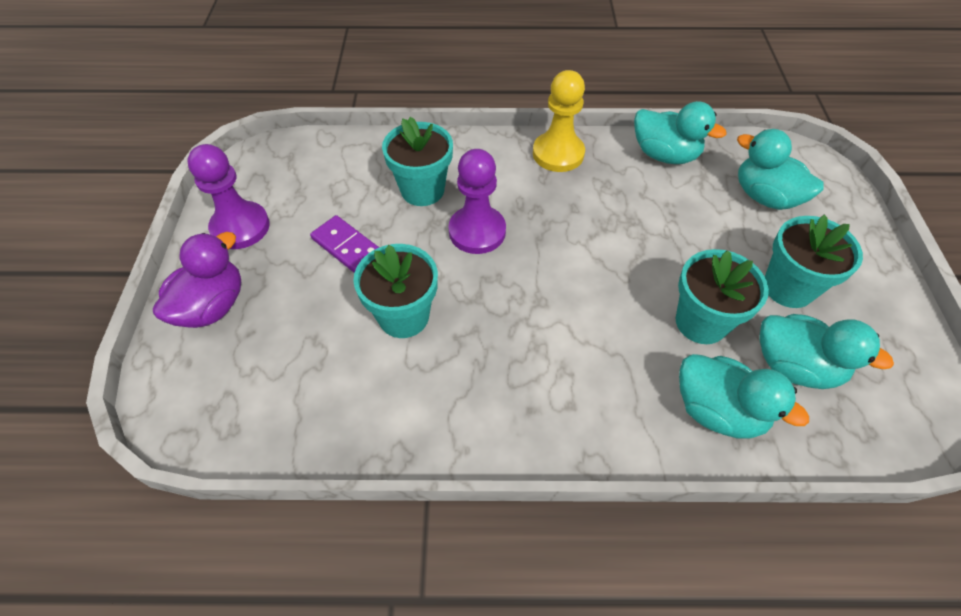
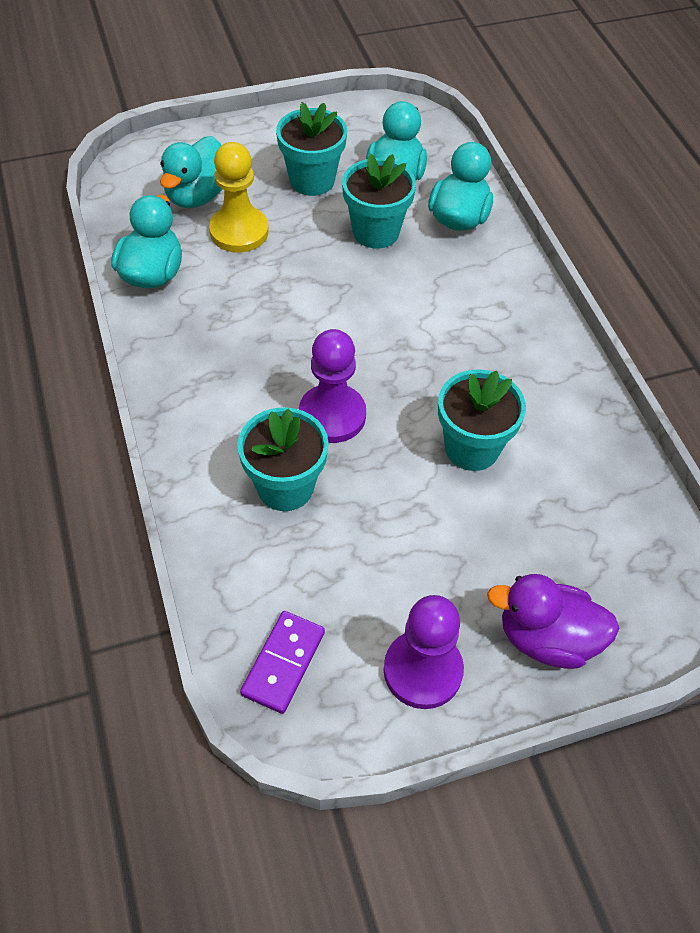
camera: 110 degrees left, 0 degrees up
(347, 247) = (405, 534): purple domino -> purple domino (283, 663)
(558, 154) = (177, 367): yellow pawn -> yellow pawn (239, 231)

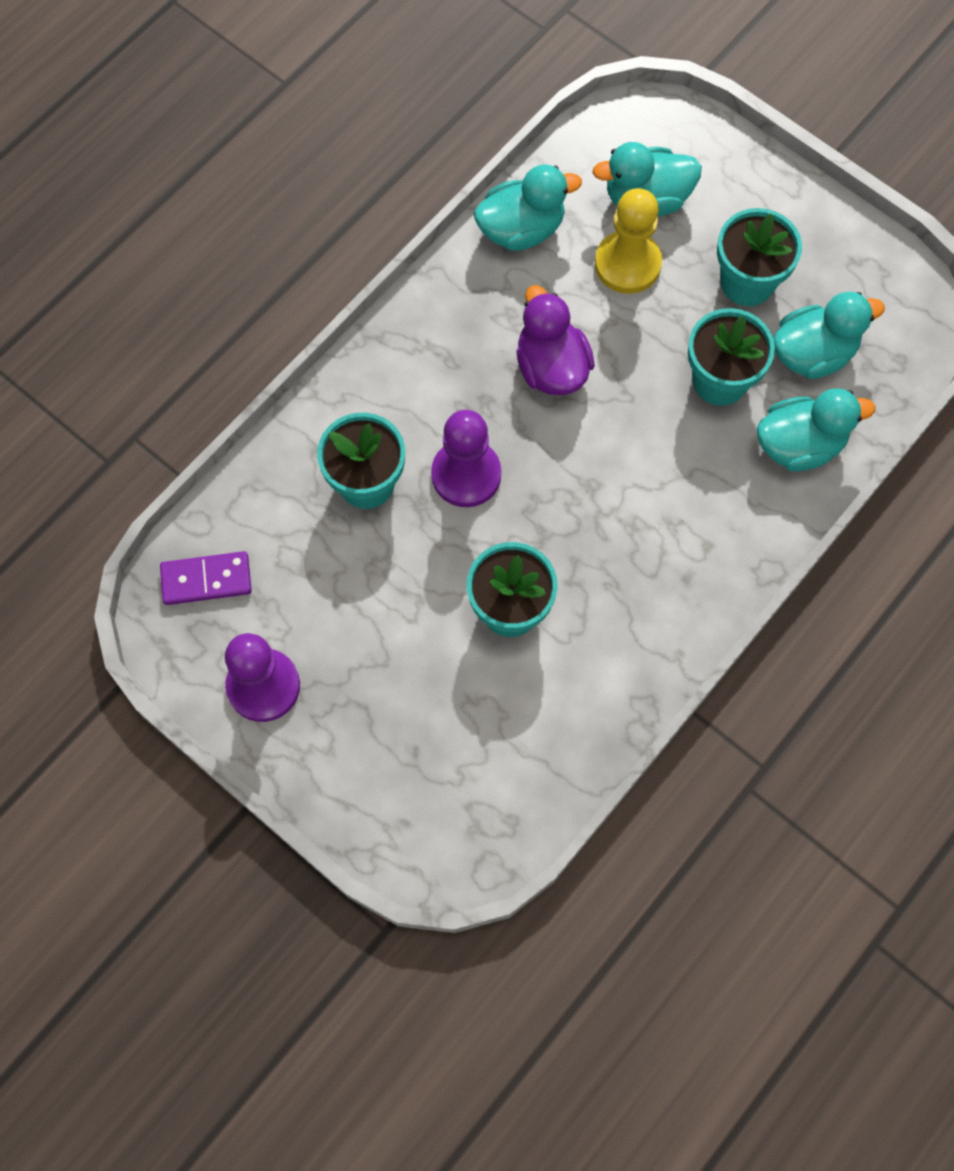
camera: 60 degrees right, 15 degrees up
(547, 638) = (352, 768): purple duck -> purple duck (551, 367)

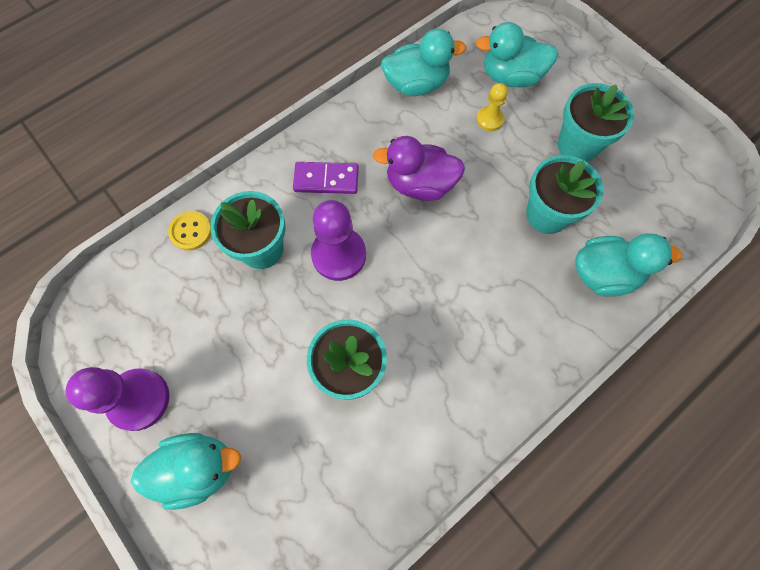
camera: 10 degrees right, 0 degrees up
(206, 579) = (120, 304): purple domino -> purple domino (326, 179)
(269, 475) = (191, 231): none -> yellow button
(551, 367) = (420, 184): purple duck -> purple duck turned 75 degrees counterclockwise
(627, 264) = (489, 119): yellow pawn -> yellow pawn, size x0.55
(813, 353) = (622, 205): turquoise duck -> turquoise duck (198, 468)

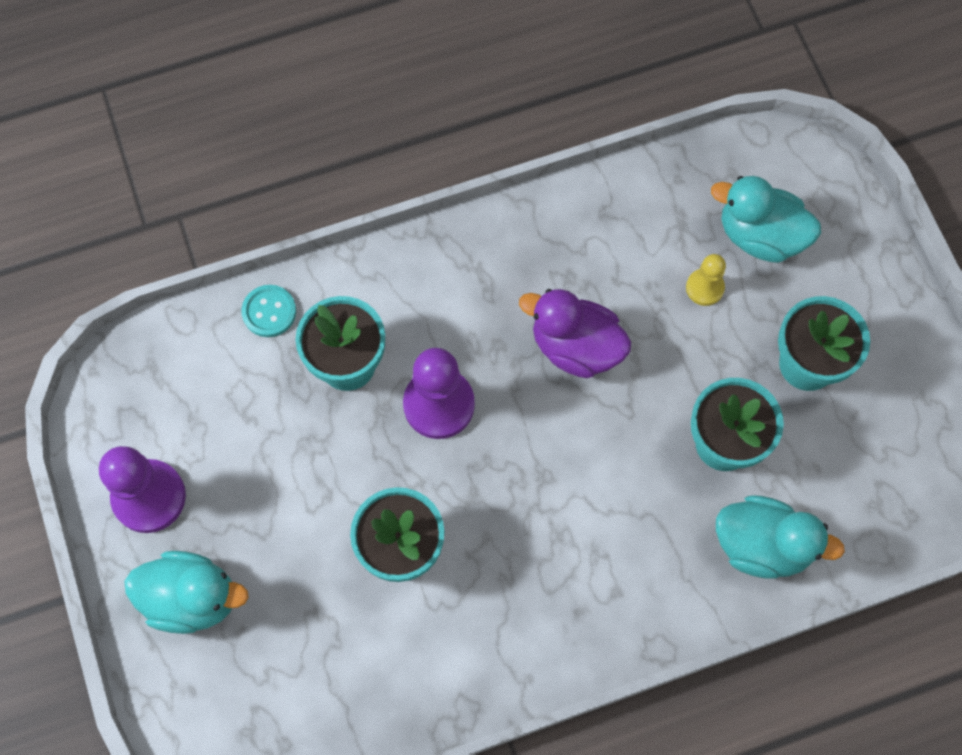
camera: 20 degrees right, 0 degrees up
(191, 231) = (269, 312): yellow button -> turquoise button
(326, 179) = (459, 300): purple domino -> none
(416, 84) = (627, 205): turquoise duck -> none

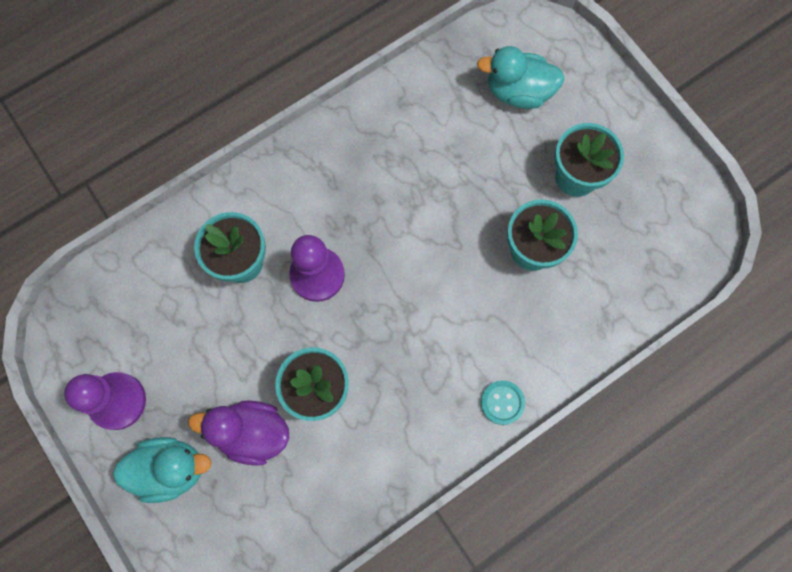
camera: 15 degrees left, 5 degrees up
(269, 312) = (172, 238): turquoise button -> turquoise button (502, 402)
(575, 347) = (406, 206): purple duck -> purple duck (252, 433)
(704, 288) = (488, 140): yellow pawn -> none
(762, 545) = (578, 317): turquoise duck -> none

